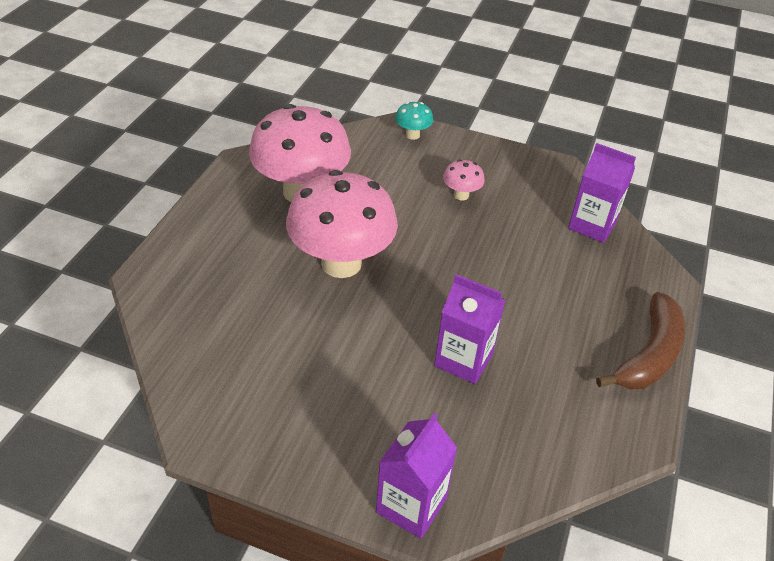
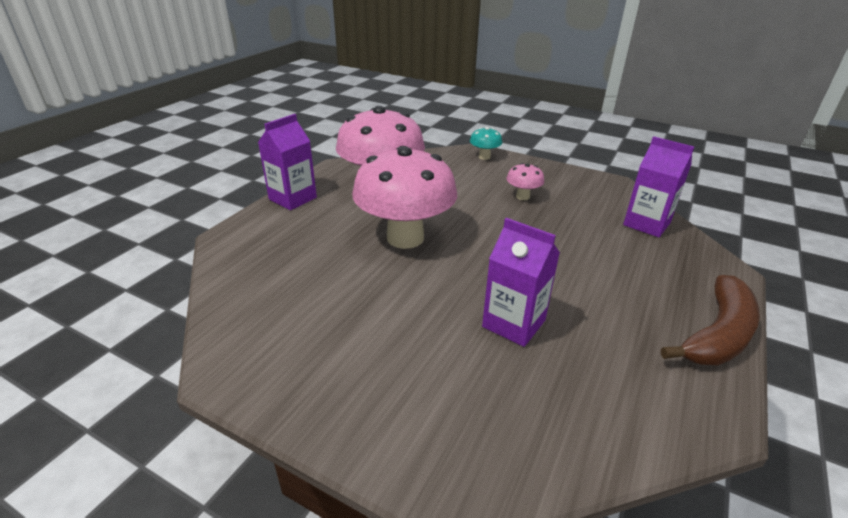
camera: 10 degrees right, 10 degrees down
(411, 505) = (436, 469): purple carton -> purple carton (292, 198)

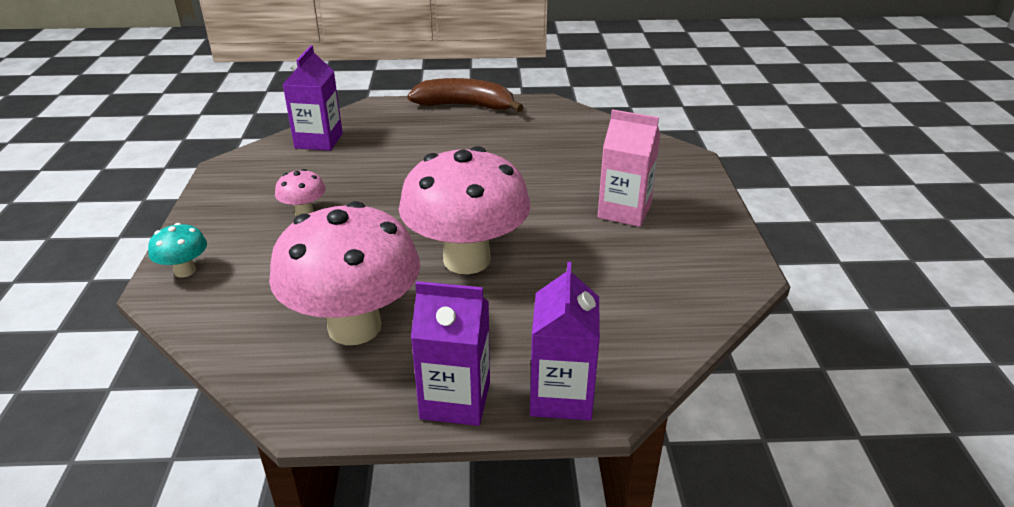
camera: 120 degrees left, 0 degrees up
(390, 347) = (624, 211): none -> pink carton
(513, 323) = (536, 171): purple carton -> purple carton (561, 396)

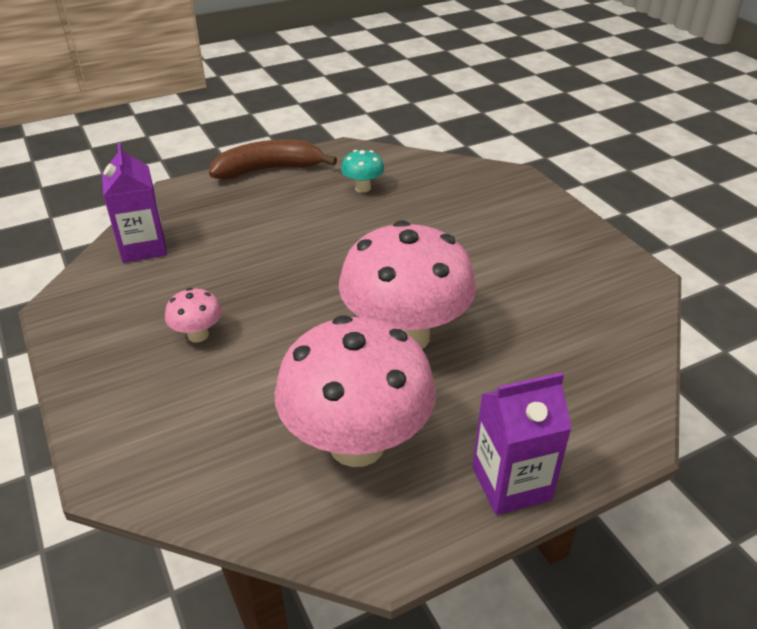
camera: 25 degrees left, 5 degrees up
(185, 271) = (119, 445): turquoise mushroom -> turquoise mushroom (363, 188)
(561, 396) = (595, 444): purple carton -> none
(624, 211) = (504, 244): pink carton -> none

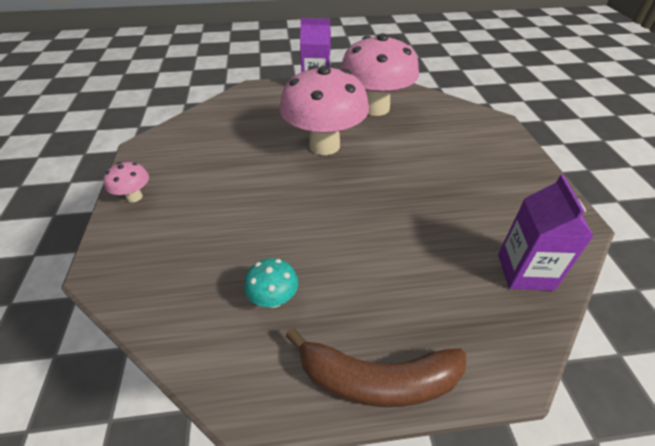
camera: 160 degrees left, 5 degrees up
(198, 335) = (459, 175): pink mushroom -> pink mushroom (134, 197)

